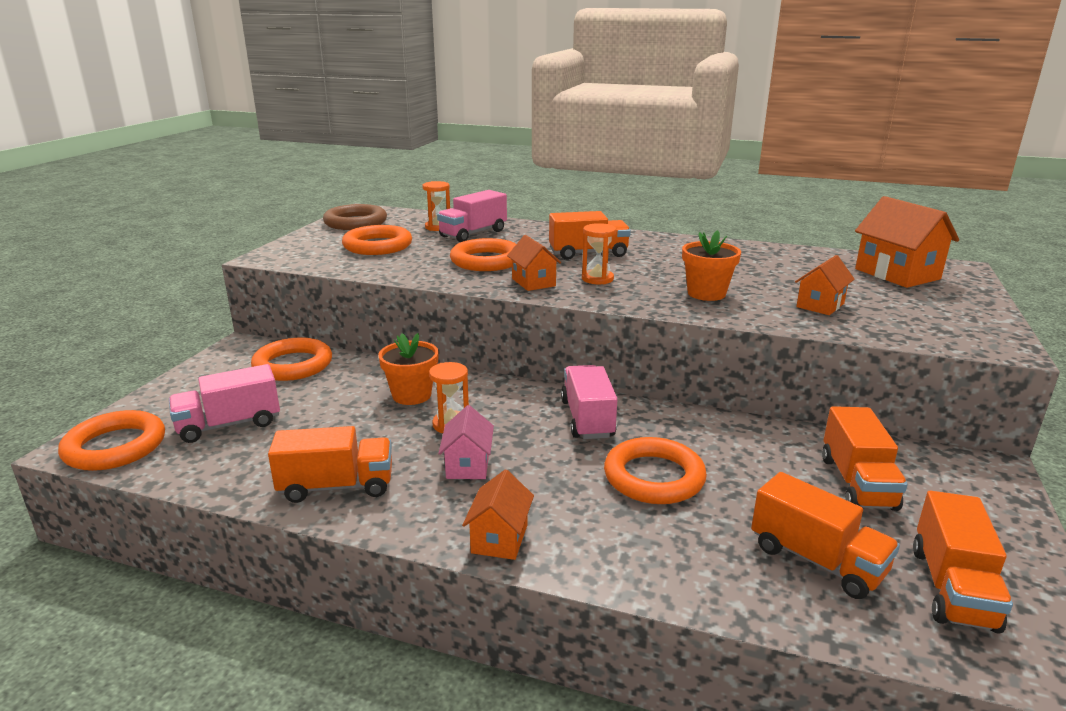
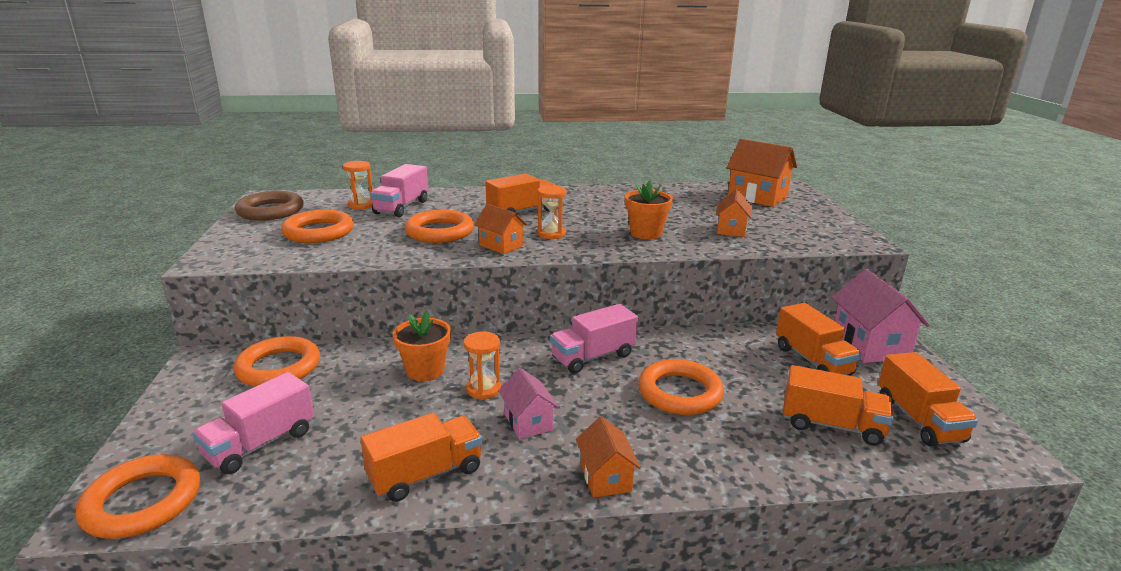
camera: 25 degrees left, 0 degrees up
(587, 419) = (593, 357): pink truck -> pink truck turned 90 degrees counterclockwise
(959, 483) = (869, 345): none -> pink house

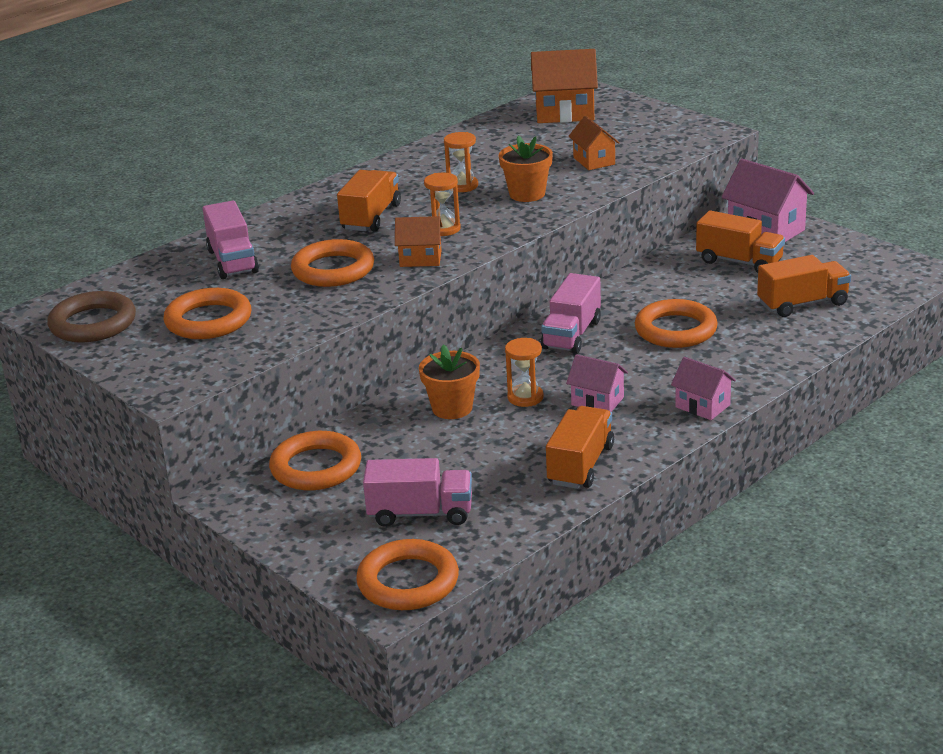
camera: 35 degrees left, 5 degrees up
(260, 444) = (420, 513): pink truck -> pink truck turned 90 degrees counterclockwise
(361, 205) = (181, 277): orange hourglass -> orange hourglass (462, 186)
(605, 478) = (702, 406): orange house -> pink house
(919, 420) = (852, 274): orange truck -> none

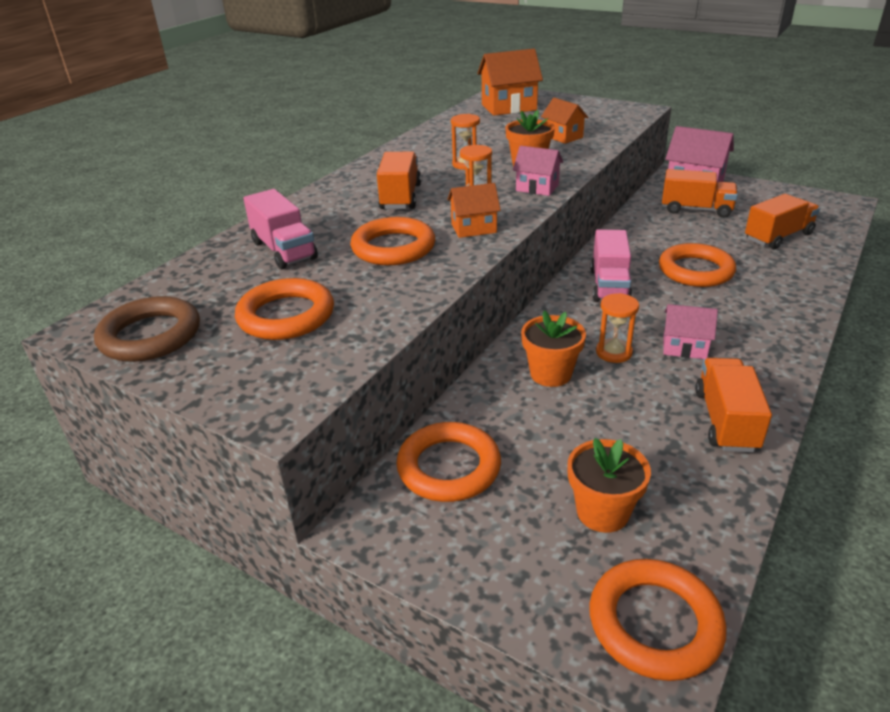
camera: 15 degrees left, 5 degrees up
(420, 513) = (602, 512): pink truck -> orange flower pot
(702, 406) = (784, 339): pink house -> pink house (537, 188)

